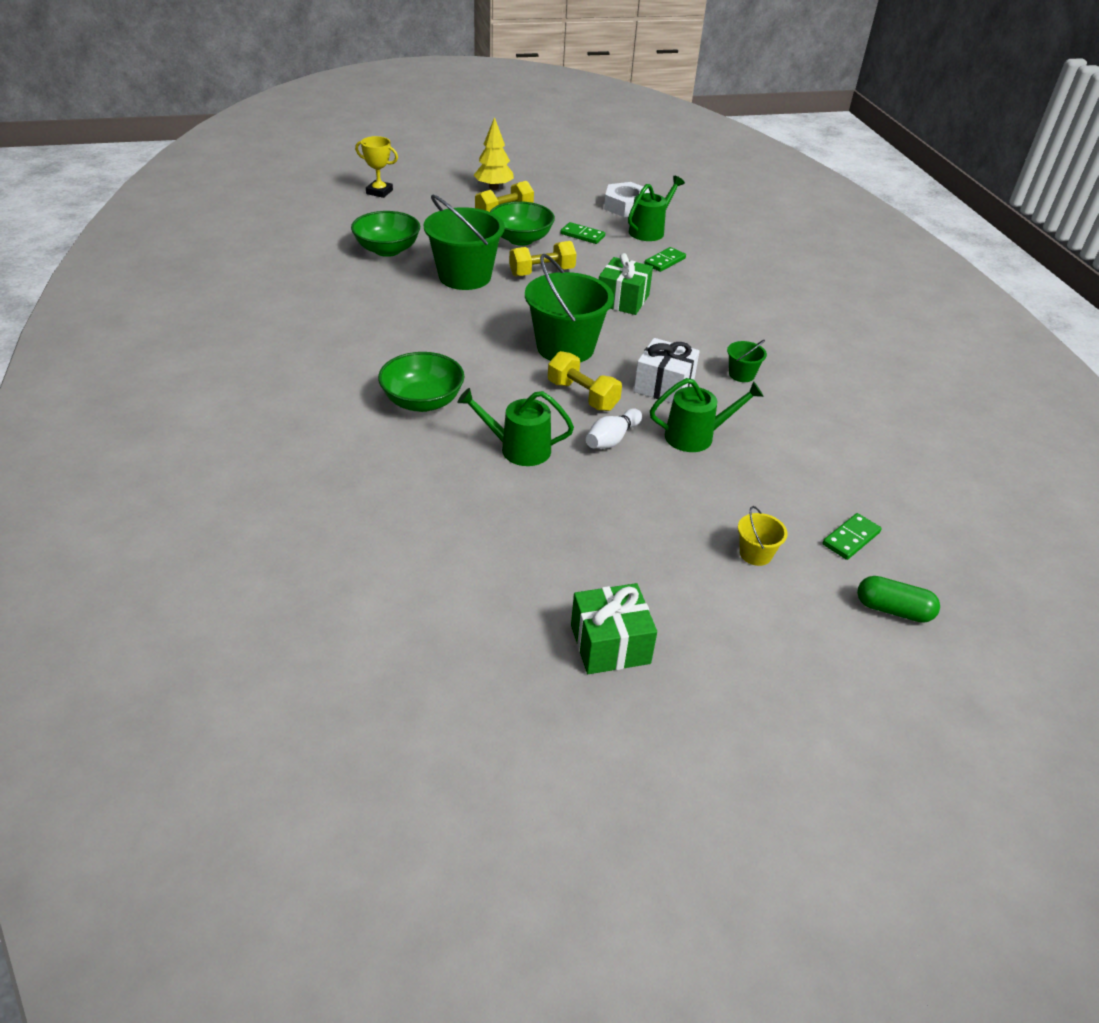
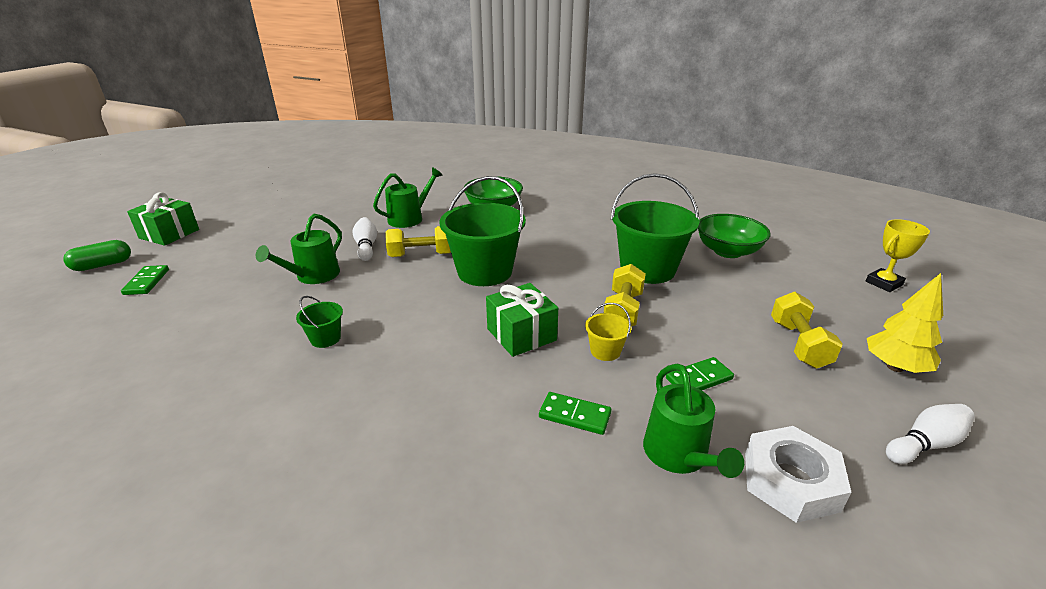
camera: 130 degrees right, 10 degrees down
(520, 239) = (712, 327): green bowl -> none
(556, 181) = (925, 444): none -> white bowling pin
(610, 644) = (265, 195): green gift -> green gift (169, 234)
(664, 386) = (377, 291): white gift -> none
(665, 261) = (574, 415): green domino -> green domino turned 60 degrees counterclockwise
(755, 554) = (214, 247): yellow bucket -> yellow bucket (605, 351)

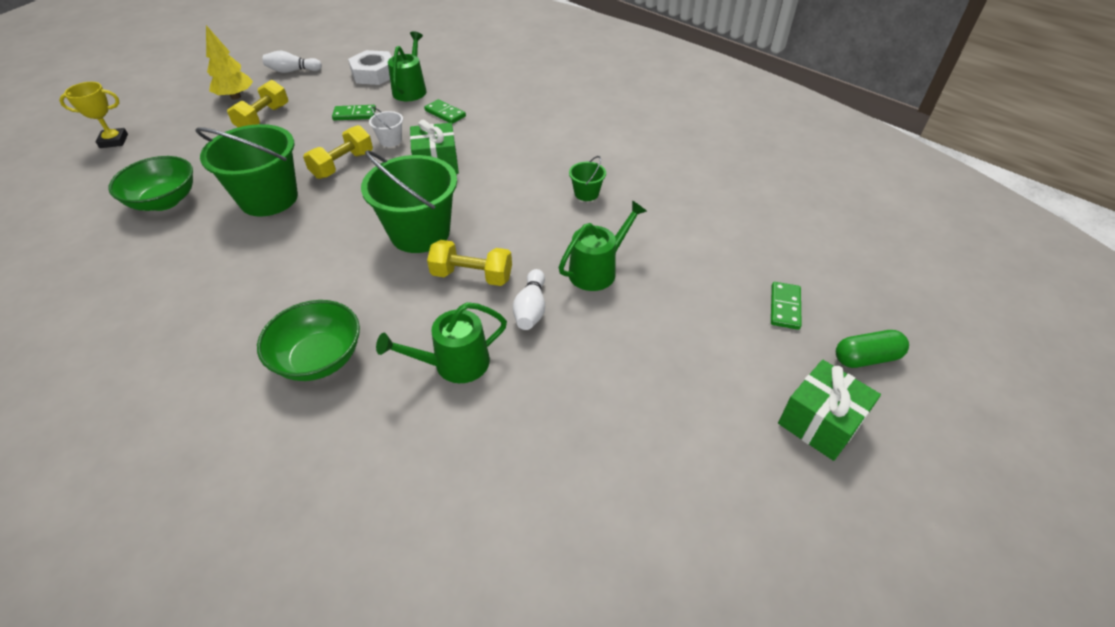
camera: 160 degrees left, 15 degrees up
(605, 351) = (390, 140): yellow bucket -> white bucket

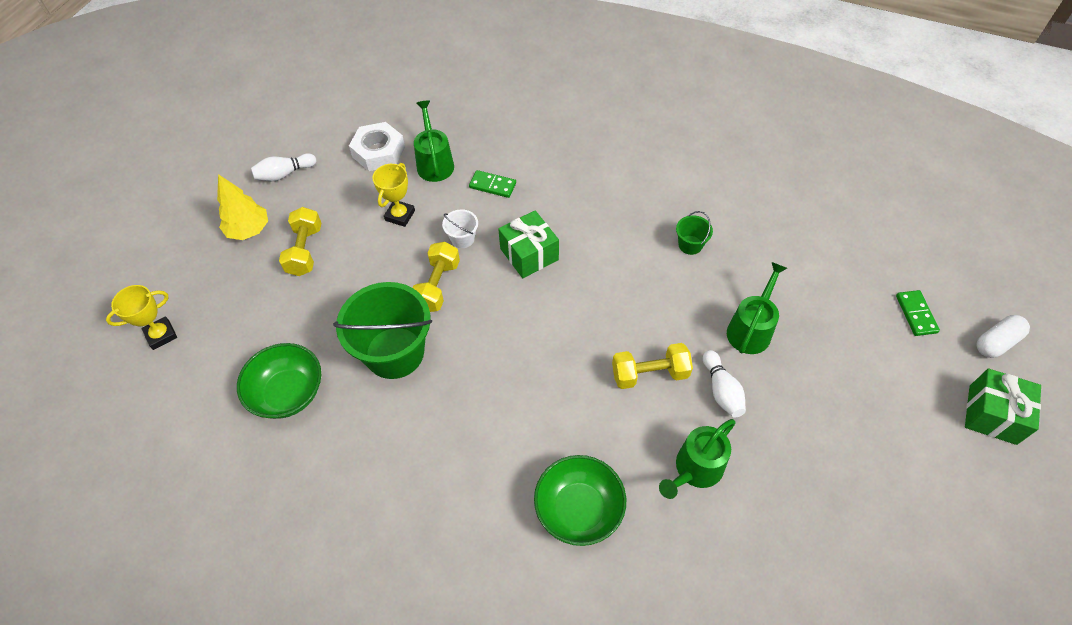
camera: 20 degrees left, 10 degrees up
(354, 114) = (400, 215): green domino -> yellow trophy
(420, 233) = (571, 343): green bucket -> none
(866, 358) = (996, 342): green capsule -> white capsule

